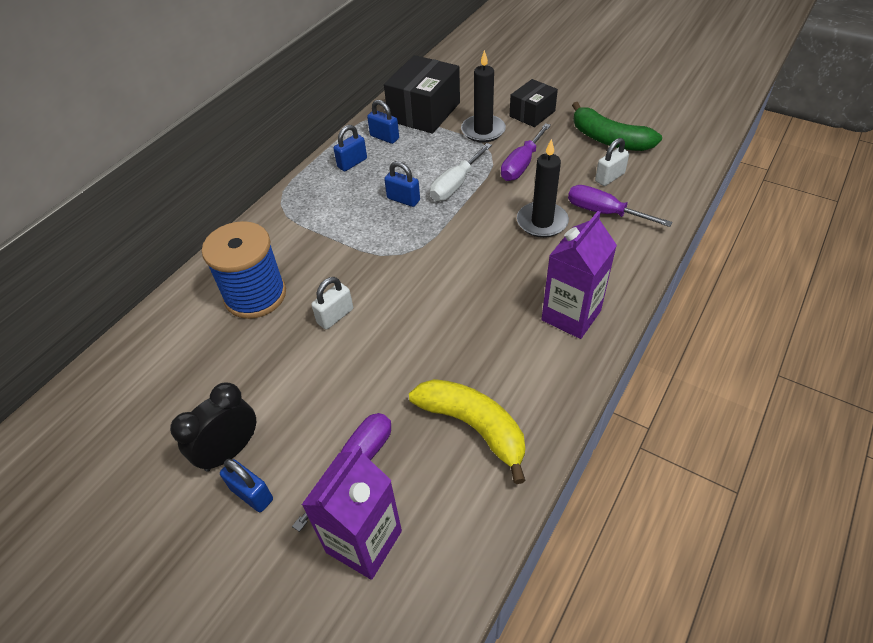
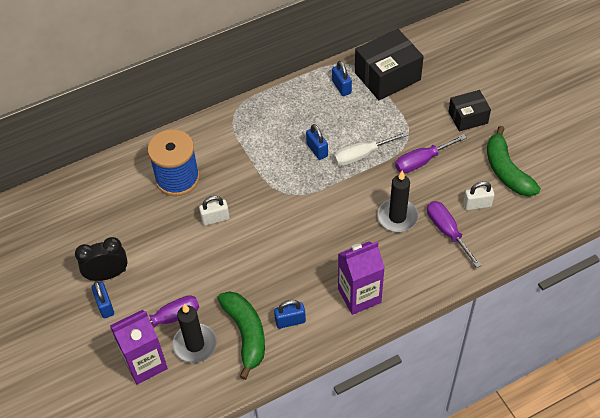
camera: 30 degrees right, 5 degrees up
(352, 163) = (303, 100): blue padlock -> blue padlock (290, 321)
(473, 427) = (246, 334): yellow banana -> green banana
(483, 131) = (417, 116): black candle -> black candle (195, 344)

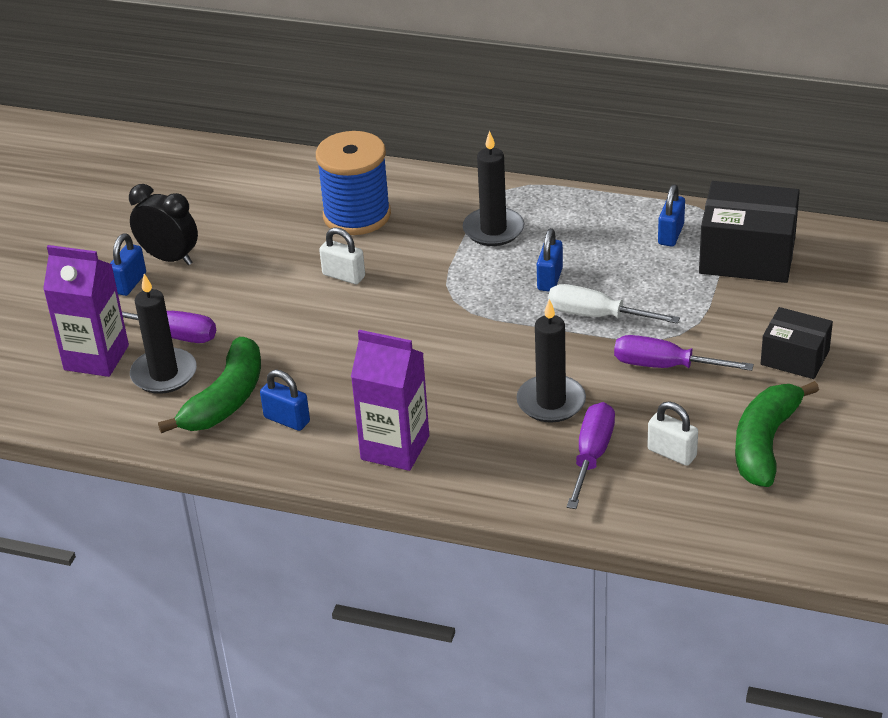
camera: 45 degrees right, 15 degrees down
(257, 140) = (493, 230): none -> black candle

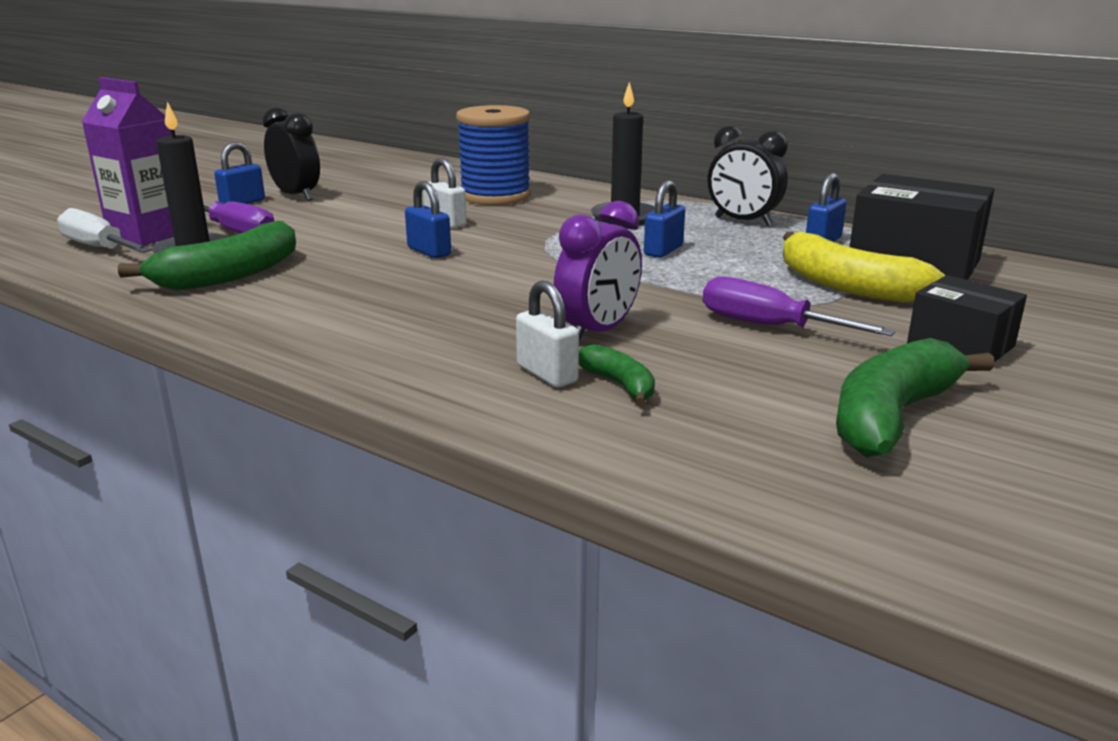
camera: 15 degrees right, 15 degrees down
(287, 420) = (273, 297): blue padlock -> blue padlock (429, 251)
(395, 448) = (368, 336): purple carton -> none
(551, 402) = (598, 331): black candle -> purple clock
(592, 455) = (619, 384): purple screwdriver -> green banana
(596, 214) = (743, 221): none -> black clock
(596, 315) = (702, 279): white screwdriver -> white screwdriver (99, 248)
(672, 453) = (739, 402): white padlock -> white padlock (547, 374)
(705, 299) = (846, 286): none -> yellow banana

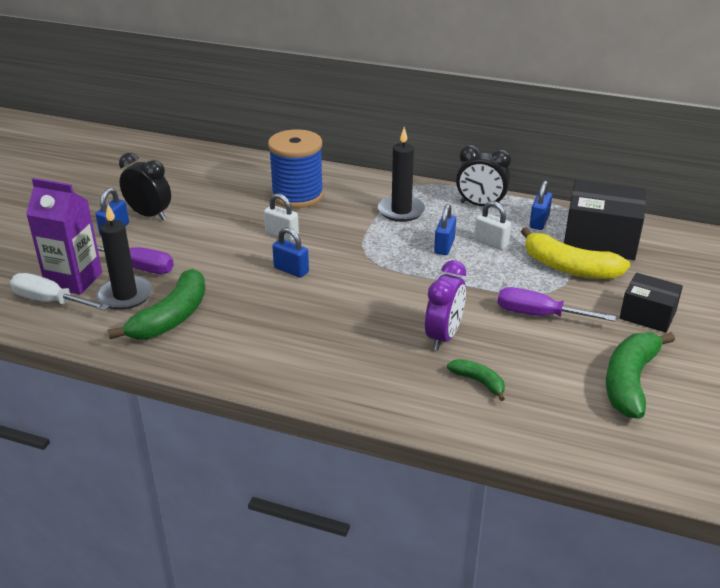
camera: 15 degrees left, 10 degrees up
(547, 374) = (434, 380): white padlock -> white padlock (491, 243)

